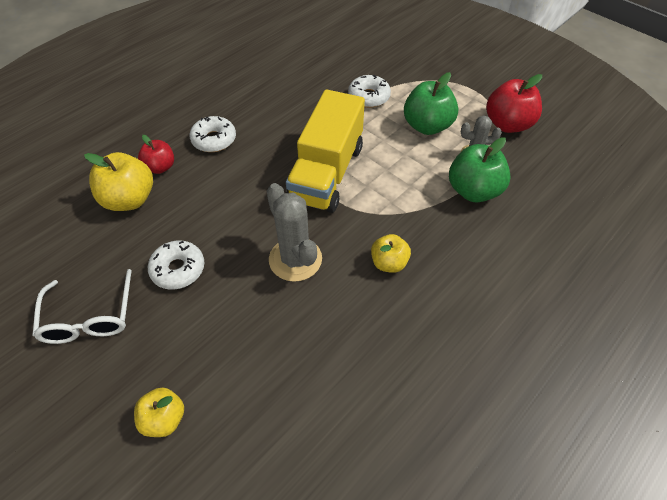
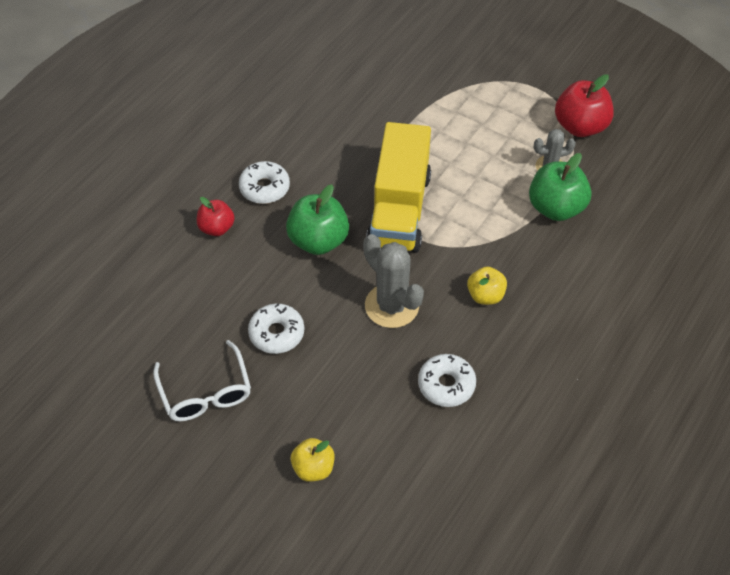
camera: 10 degrees left, 0 degrees up
(130, 199) = (197, 268): yellow apple -> none
(369, 97) = (422, 112): white donut -> white donut (446, 385)
(427, 126) = (494, 140): green apple -> green apple (318, 241)

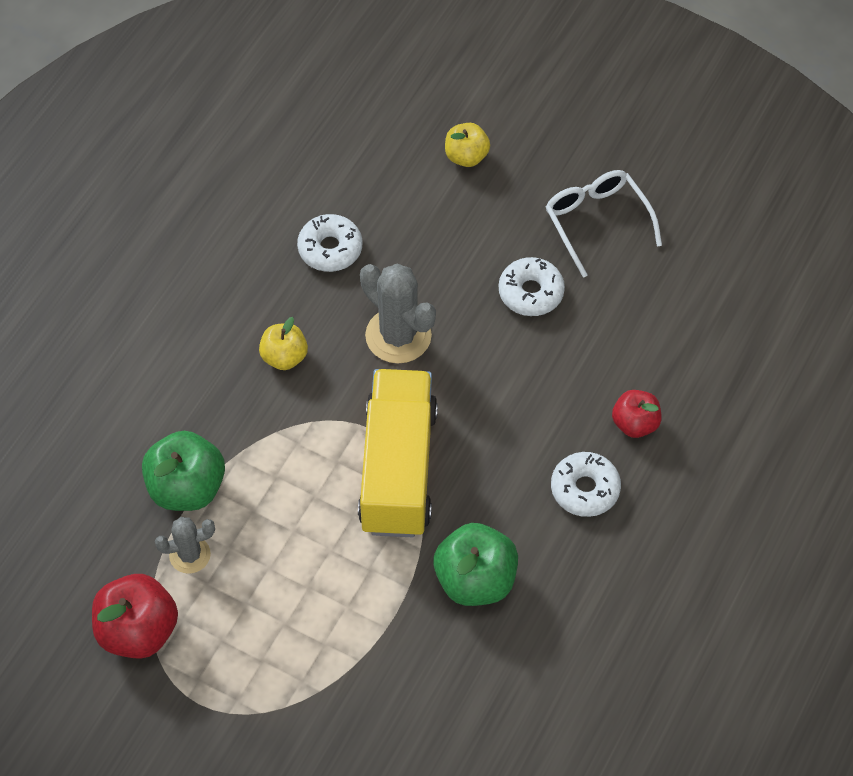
camera: 175 degrees right, 5 degrees up
(318, 241) = (499, 415): green apple -> green apple (475, 580)

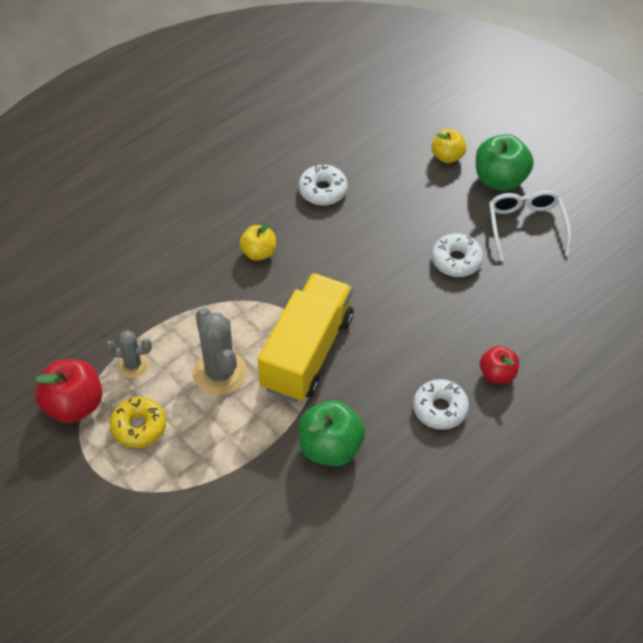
camera: 20 degrees right, 5 degrees down
(187, 488) = (151, 319): green apple -> green apple (500, 179)
(232, 631) = (139, 427): none -> yellow donut
(398, 336) = (346, 262): grey cactus -> grey cactus (220, 373)

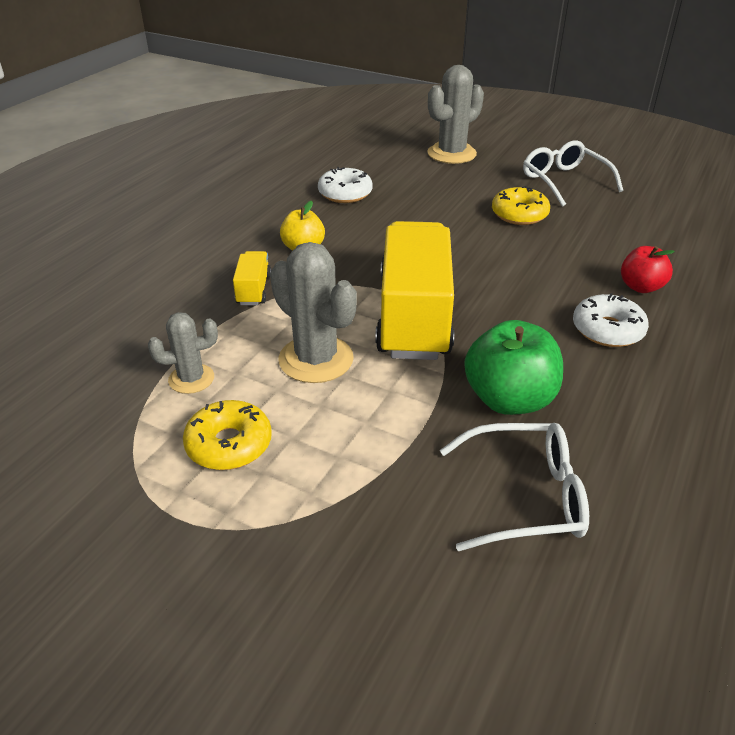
camera: 20 degrees left, 15 degrees down
(73, 405) = (117, 444): red apple -> none
(204, 290) = (254, 290): none -> yellow truck
(296, 521) = (525, 496): none -> white glasses
(447, 156) = (451, 154): yellow apple -> grey cactus
(456, 260) = (519, 214): white donut -> yellow donut
(500, 179) = (513, 158): green apple -> none

